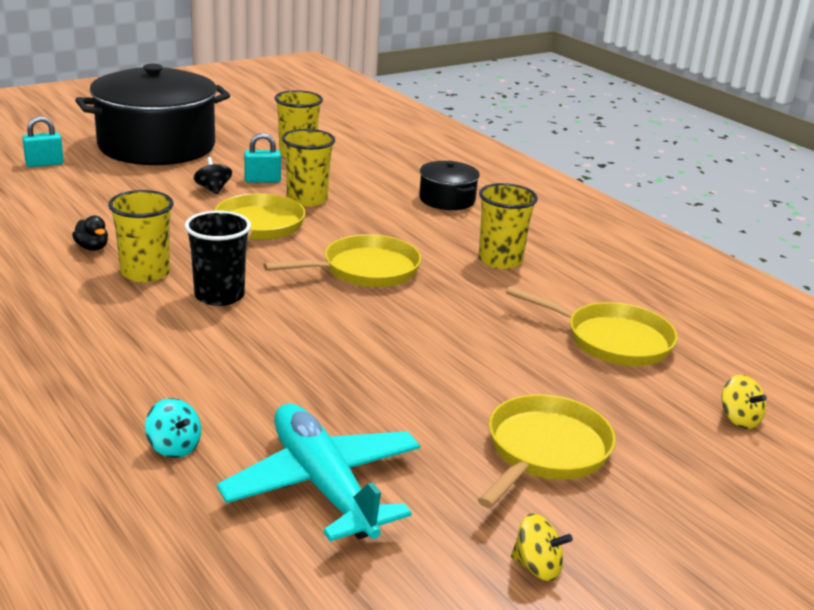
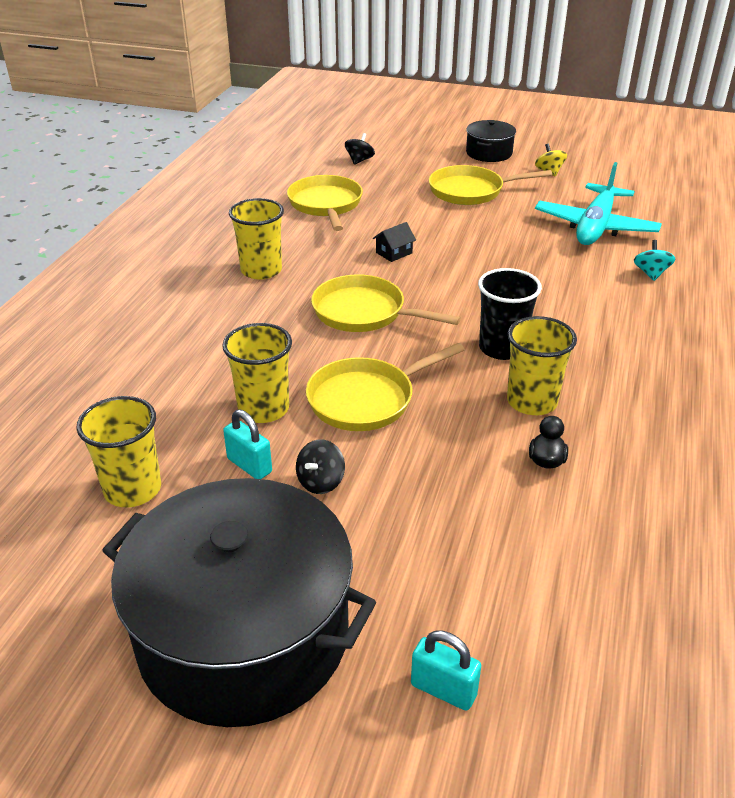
camera: 125 degrees left, 10 degrees up
(447, 199) = (158, 337): black pot -> black pot (489, 153)
(448, 327) = (394, 253): none -> black house
(739, 419) = (359, 160): yellow spinning top -> black spinning top

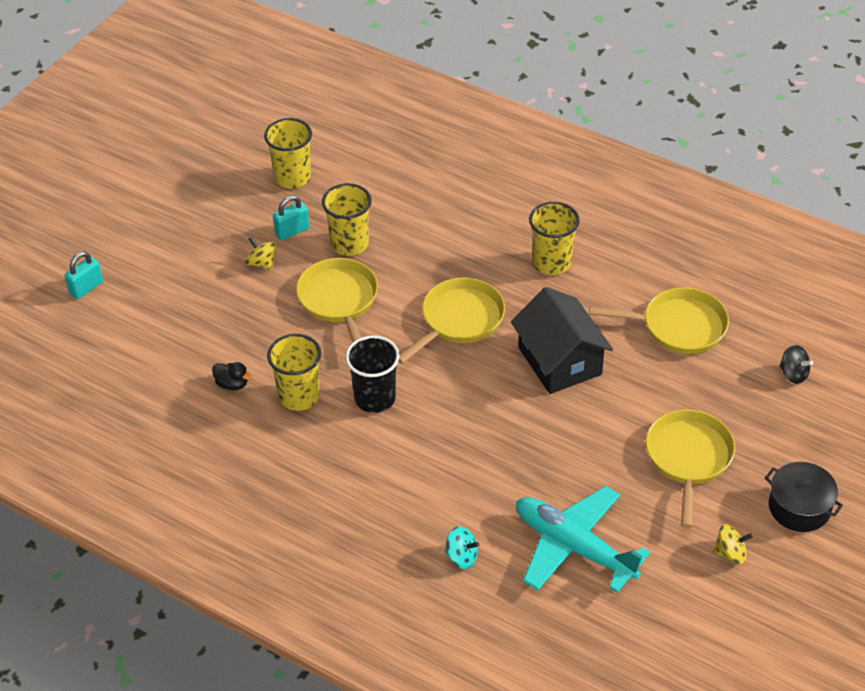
camera: 105 degrees right, 10 degrees up
(244, 635) = (158, 217): black pot -> none
(320, 482) = (262, 263): black spinning top -> yellow spinning top
(394, 253) = (560, 361): black house -> black house, size x2.40

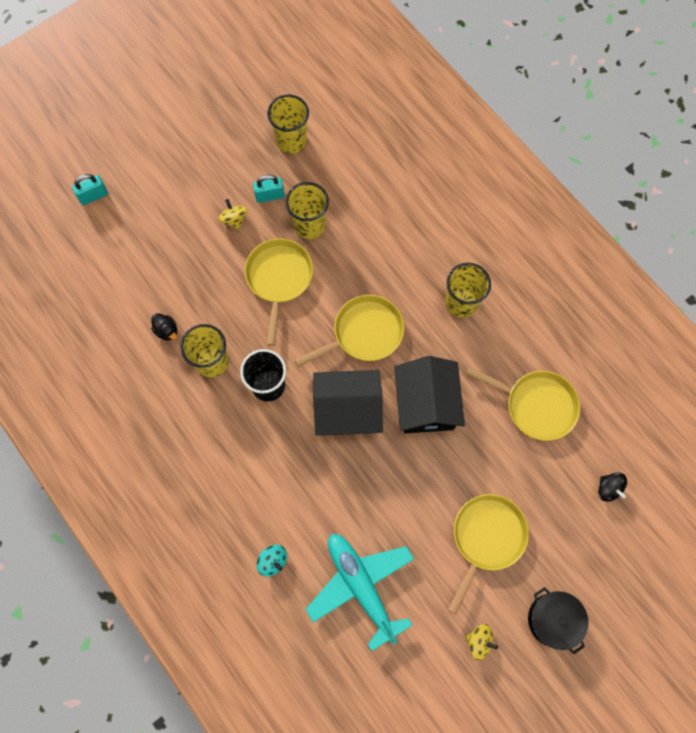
camera: 20 degrees right, 25 degrees up
(476, 392) = (347, 409): none -> black house

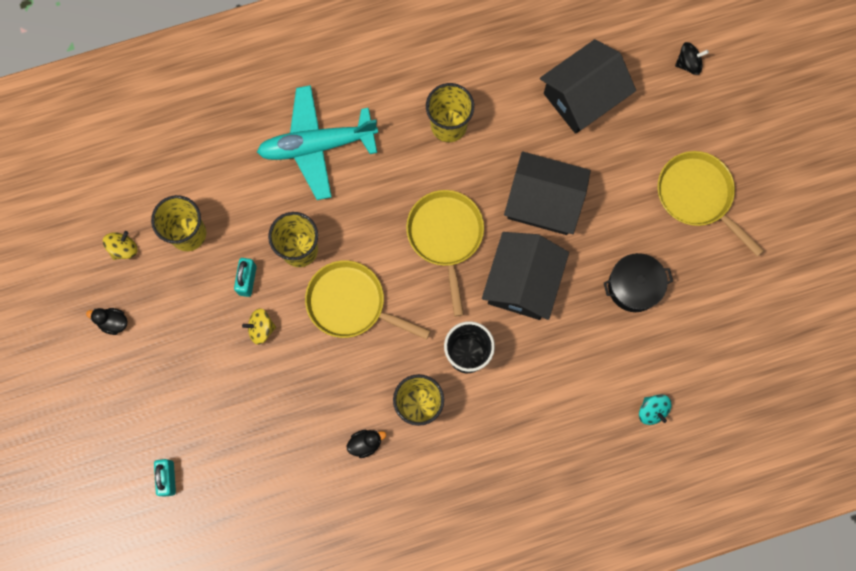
camera: 70 degrees left, 5 degrees up
(202, 115) = (113, 322): none -> black duck
(273, 561) = (652, 411): turquoise spinning top -> turquoise spinning top turned 90 degrees clockwise
(361, 586) = (704, 332): turquoise plane -> turquoise plane (316, 145)
(479, 641) = (791, 240): yellow spinning top -> yellow spinning top (123, 248)
(536, 405) = (583, 96): yellow pan -> black house
(553, 619) = (793, 165): black pot -> black pot (634, 286)

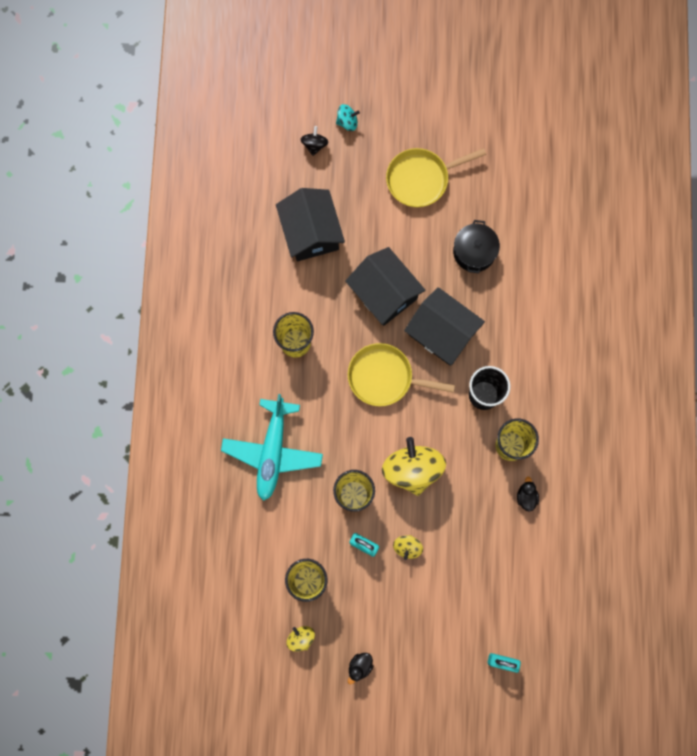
camera: 70 degrees left, 0 degrees up
(351, 303) = (412, 469): yellow pan -> yellow spinning top
(544, 202) = (384, 293): black house -> black house turned 75 degrees counterclockwise
(652, 411) = (572, 275): turquoise spinning top -> turquoise spinning top (347, 122)

